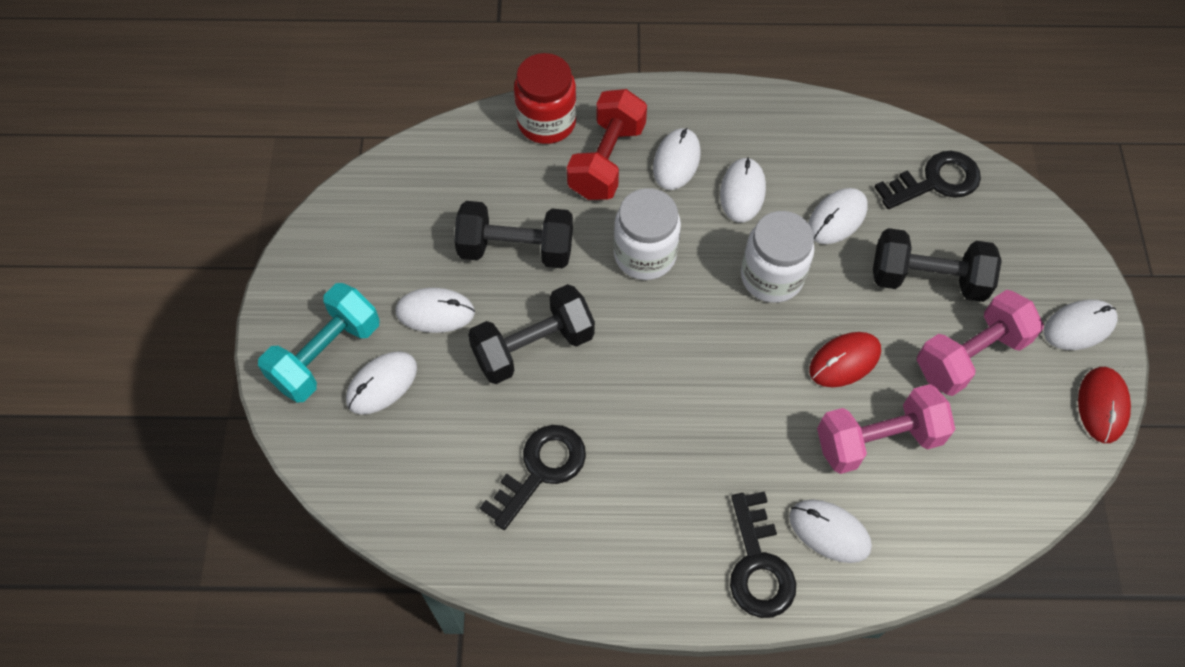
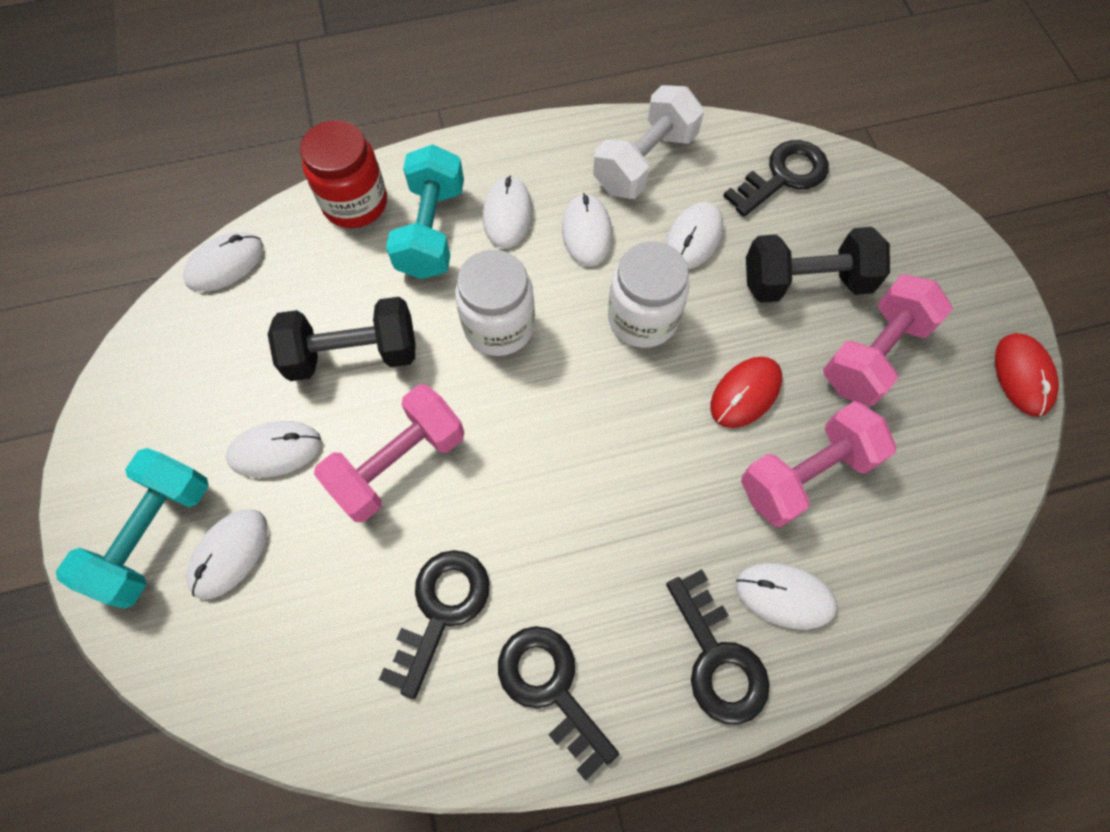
camera: 15 degrees left, 5 degrees up
(533, 347) = (398, 463): black dumbbell -> pink dumbbell
(607, 160) = (431, 231): red dumbbell -> turquoise dumbbell
(614, 551) = (550, 688): none -> black key
(811, 141) = (644, 162): none -> white dumbbell
(1079, 326) = (972, 296): white mouse -> white mouse (225, 264)

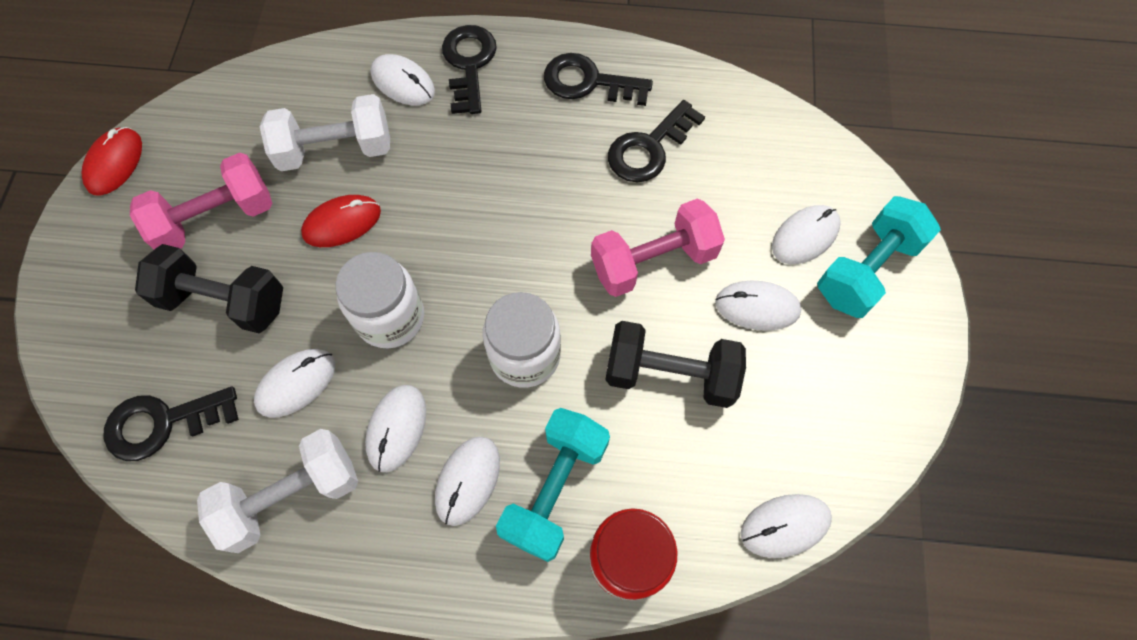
camera: 160 degrees left, 0 degrees up
(550, 688) = (588, 82): black key -> black key turned 120 degrees clockwise
(806, 474) = (335, 149): pink dumbbell -> white dumbbell

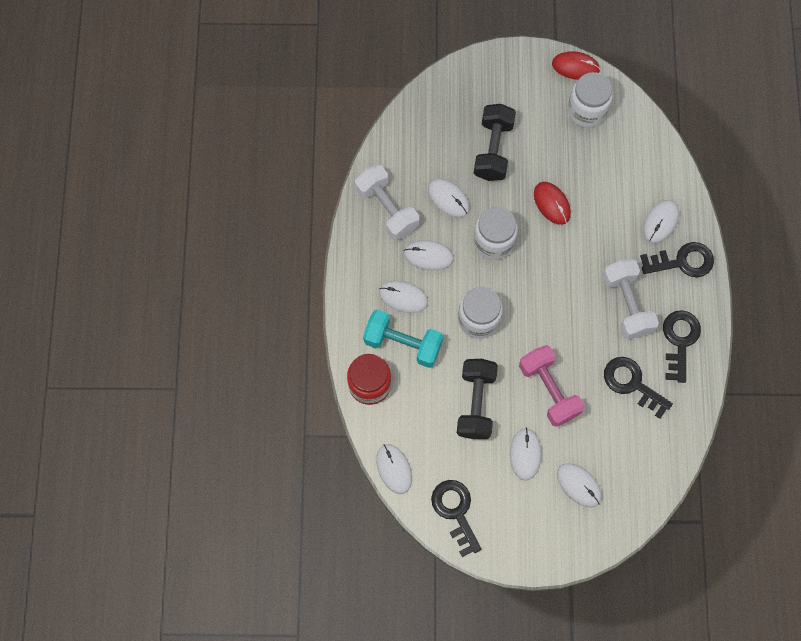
camera: 85 degrees right, 5 degrees up
(162, 423) = (419, 136): black key -> black key (455, 511)
(196, 156) = (586, 111): none -> white jar
(216, 219) = (545, 132): pink dumbbell -> none
(335, 149) = (603, 190): white dumbbell -> white dumbbell (626, 304)
(866, 270) = (559, 524): turquoise dumbbell -> none

